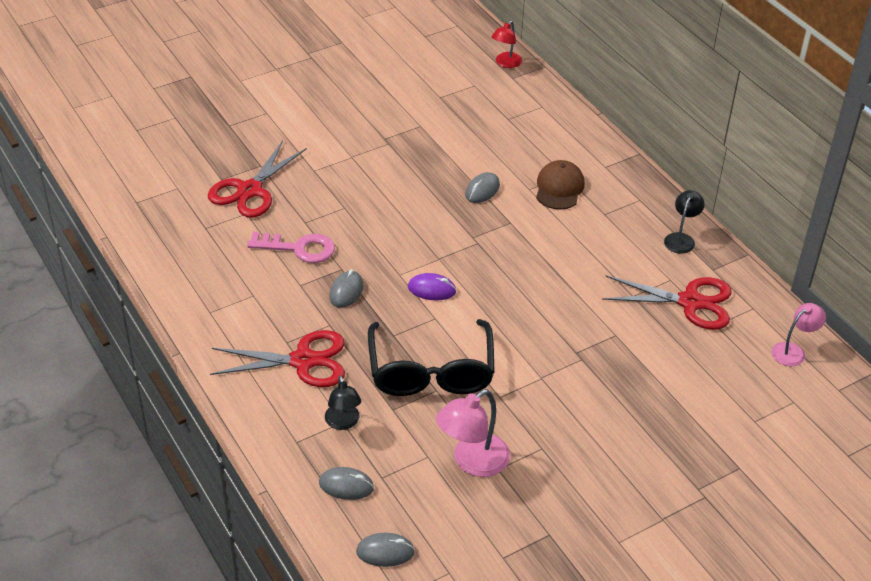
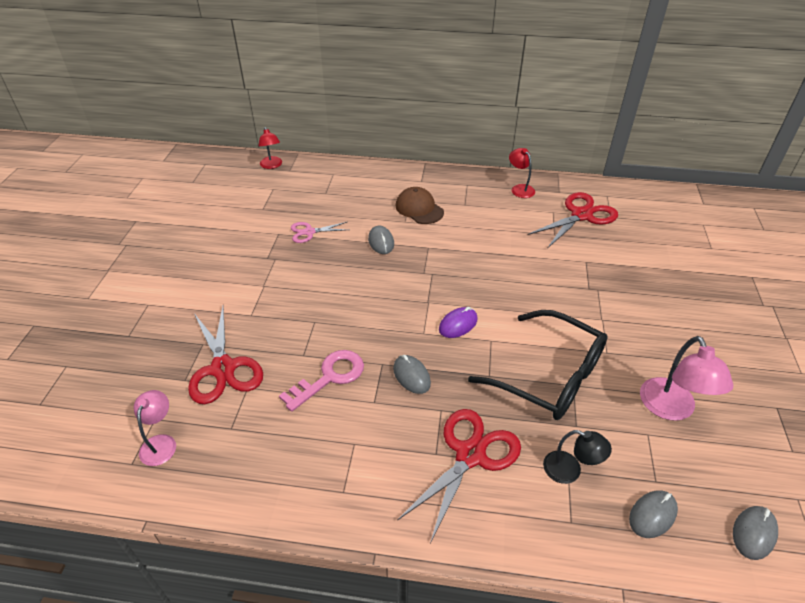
camera: 50 degrees left, 0 degrees up
(443, 141) = (309, 232): none -> pink scissors
(681, 239) = (520, 188): black lamp -> red lamp
(793, 351) = (658, 201): pink lamp -> pink lamp (160, 443)

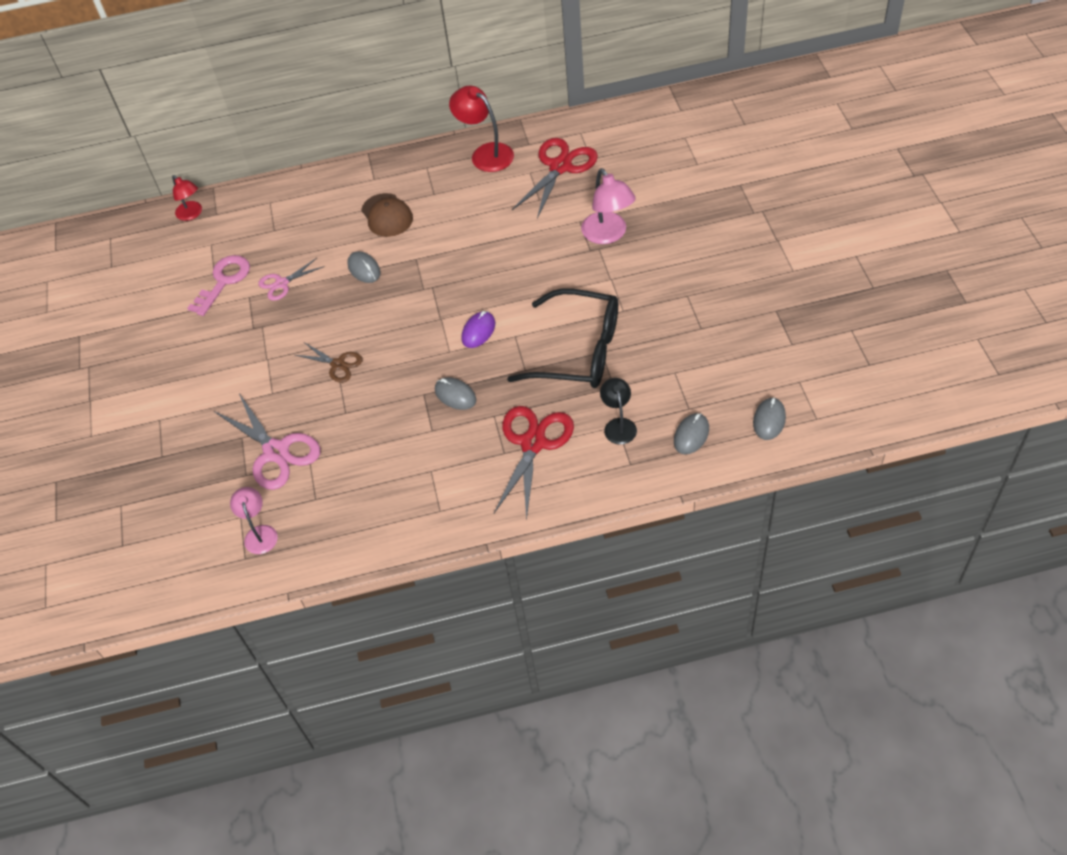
camera: 15 degrees left, 10 degrees up
(223, 368) = (276, 452): red scissors -> pink scissors
(319, 310) = (338, 364): none -> brown scissors
(329, 377) = (381, 423): pink key -> pink key (223, 281)
(419, 209) = (387, 215): brown cap -> brown cap turned 150 degrees counterclockwise
(520, 188) = (485, 153): red lamp -> red lamp, size x1.57
(570, 470) = (618, 425): black lamp -> black lamp turned 105 degrees counterclockwise
(671, 409) = (689, 343): pink lamp -> pink lamp (608, 235)

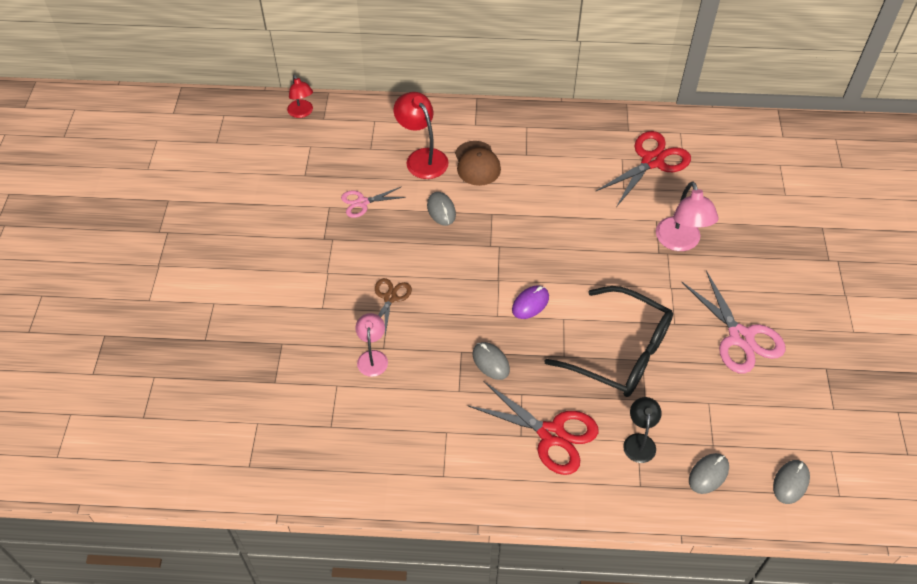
camera: 10 degrees right, 0 degrees up
(223, 281) = (311, 185): pink key -> none
(259, 533) = (270, 445): pink lamp -> pink lamp (372, 357)
(276, 452) = (308, 368): pink scissors -> pink scissors (740, 337)
(338, 364) = (390, 298): brown scissors -> brown scissors turned 120 degrees counterclockwise
(485, 153) = (585, 128): red lamp -> red lamp (422, 157)
(533, 443) = (551, 434): red scissors -> red scissors turned 90 degrees clockwise

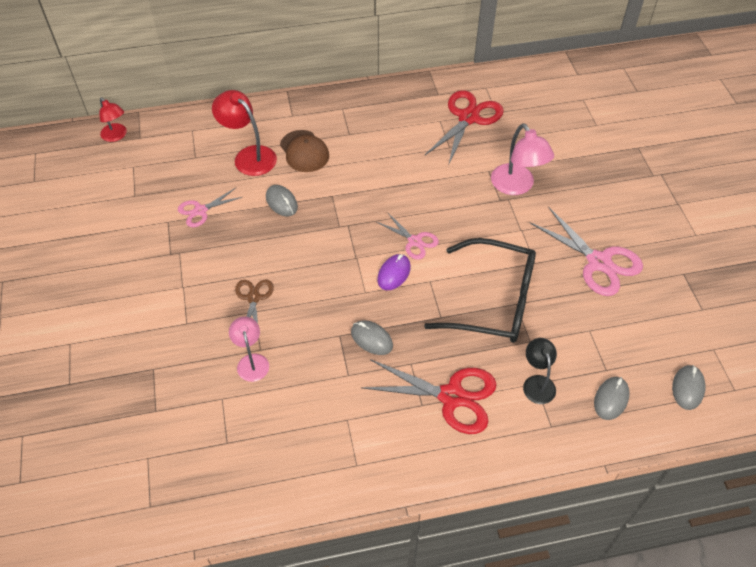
camera: 15 degrees left, 0 degrees up
(560, 276) = (414, 241): none -> pink scissors

